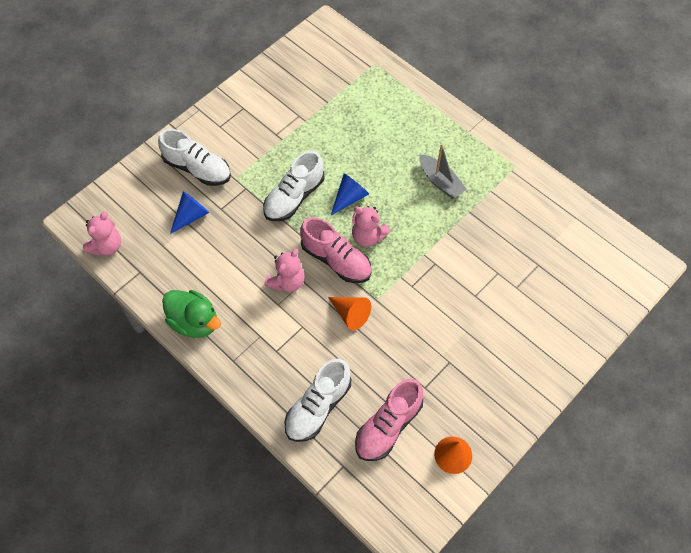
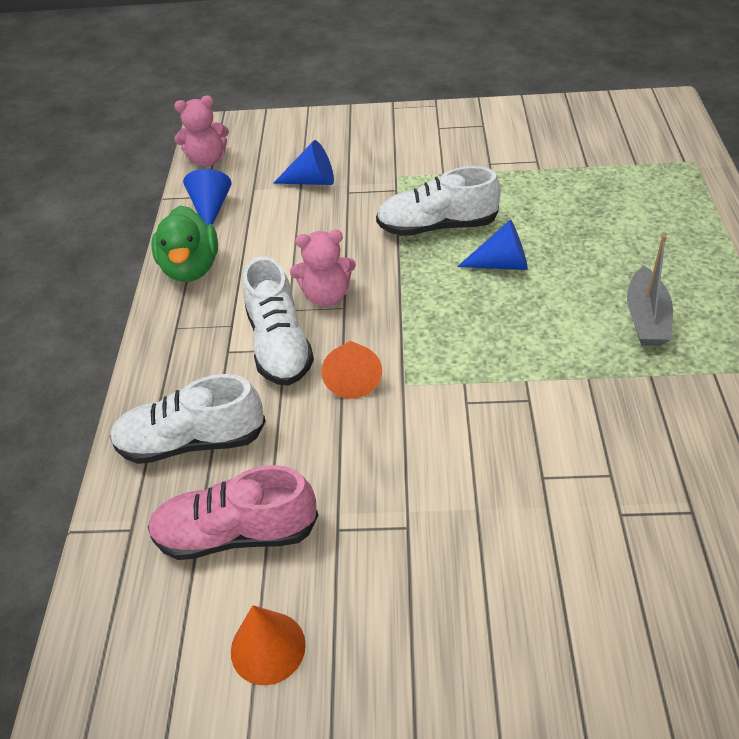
camera: 50 degrees right, 15 degrees down
(155, 277) = (211, 208): none -> blue cone
(197, 169) = (370, 148): white shoe -> white shoe (279, 345)
(336, 260) = (407, 312): pink shoe -> none
(368, 236) = (475, 314): pink teddy bear -> none

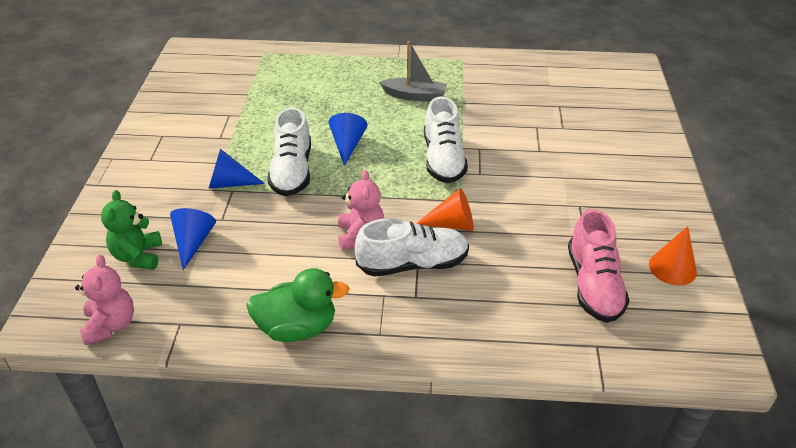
camera: 90 degrees left, 5 degrees down
(191, 441) = (513, 314): white shoe -> white shoe (443, 159)
(211, 208) = (205, 317): blue cone -> blue cone (229, 183)
(291, 154) = (138, 256): none -> green teddy bear

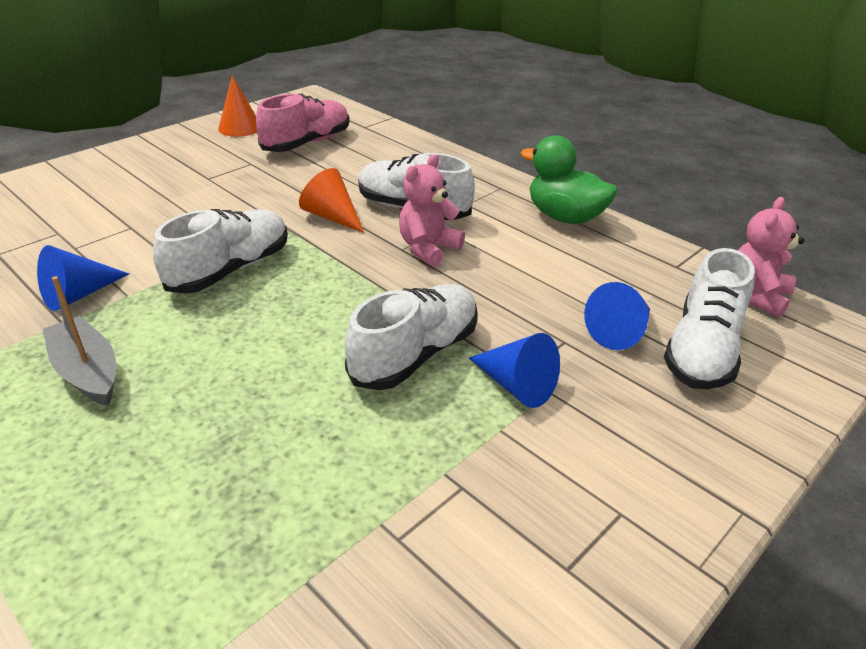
camera: 140 degrees left, 5 degrees down
(138, 256) = (702, 350): green teddy bear -> white shoe
(347, 145) = (297, 350): blue cone -> blue cone (78, 295)

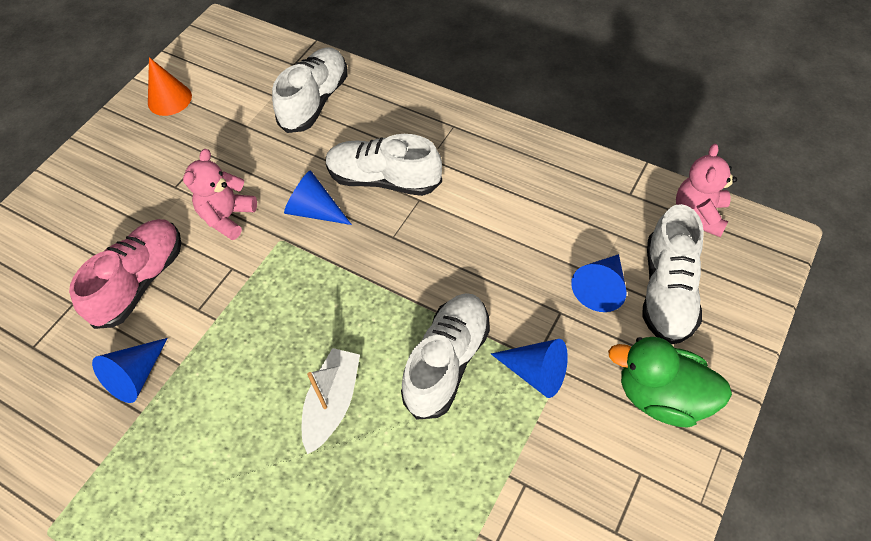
camera: 10 degrees left, 20 degrees up
(87, 372) = (192, 460): grey boat -> none
(230, 270) = (254, 307): white shoe -> white shoe (315, 101)
(267, 360) = (332, 403): none -> white boat
(307, 143) = (247, 107): pink shoe -> pink shoe (141, 281)
(332, 216) = (314, 210): orange cone -> blue cone
(428, 249) = (415, 230): pink teddy bear -> pink teddy bear (227, 217)
(564, 217) = (521, 153): green duck -> green duck (662, 397)

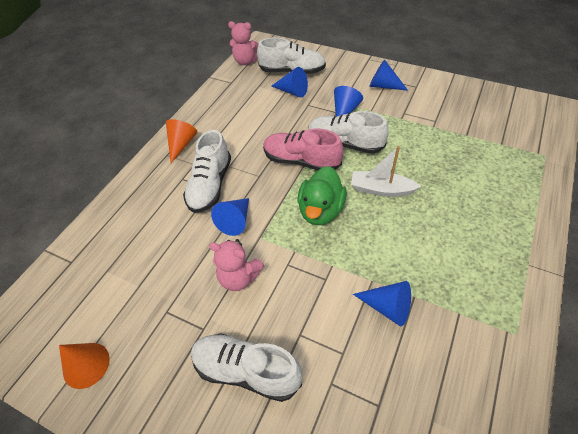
camera: 95 degrees left, 5 degrees down
(141, 281) = (304, 329): pink shoe -> pink shoe (301, 161)
(315, 101) = (122, 238): white shoe -> white shoe (246, 370)
(473, 140) = (181, 144): none -> orange cone
(618, 459) = (383, 86): none -> blue cone
(662, 397) = (349, 73): green duck -> green duck (321, 210)

